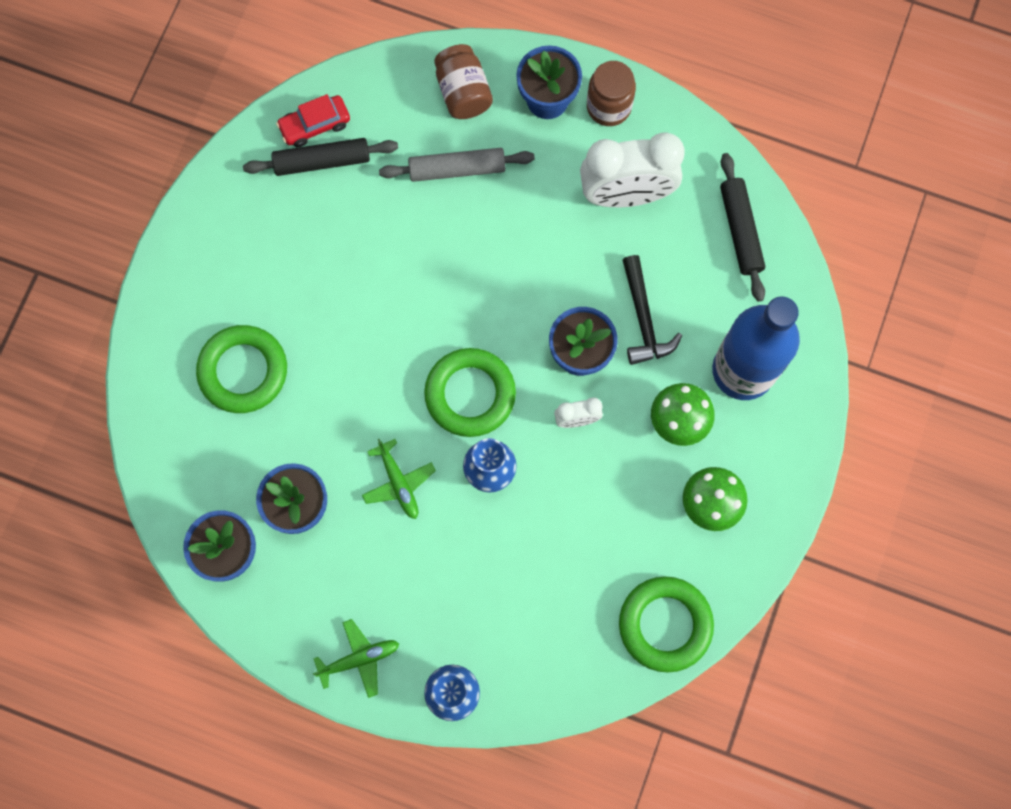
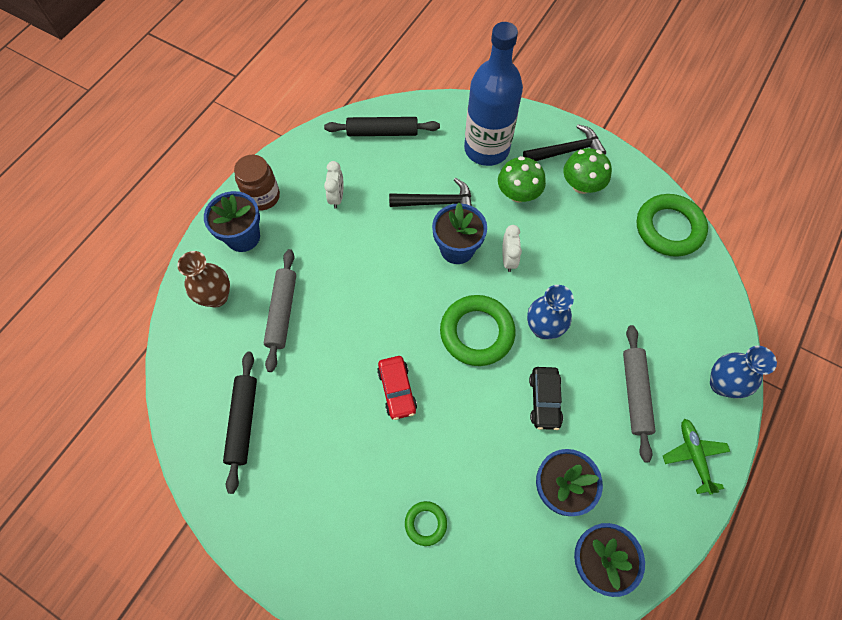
camera: 80 degrees left, 10 degrees down
(243, 371) = (425, 523): green ring -> green ring, size x0.50
(315, 125) = (207, 423): red car -> red car (397, 390)
(398, 482) = (544, 400): green plane -> black car
(424, 588) = (635, 394): none -> grey rolling pin
(463, 92) = (216, 297): brown jar -> brown vase
(626, 195) = (337, 197): white clock -> white clock, size x0.47
(763, 479) = (566, 151): none -> black hammer

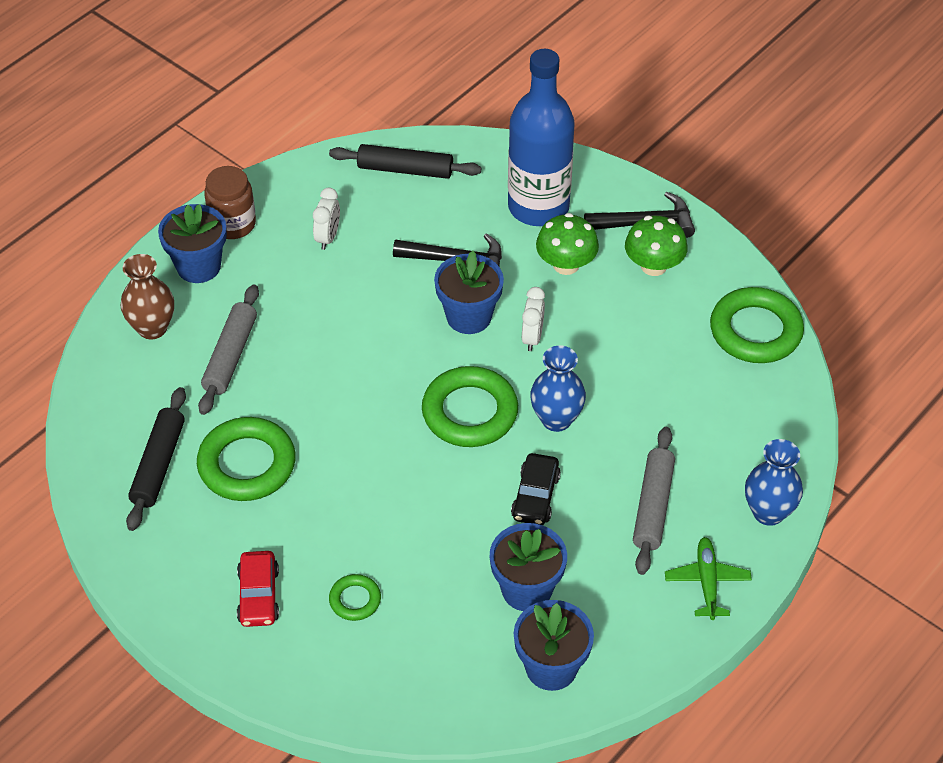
camera: 10 degrees right, 15 degrees down
(314, 409) = (247, 464): none -> green ring
(397, 390) = (354, 459): red car -> red car (258, 596)

